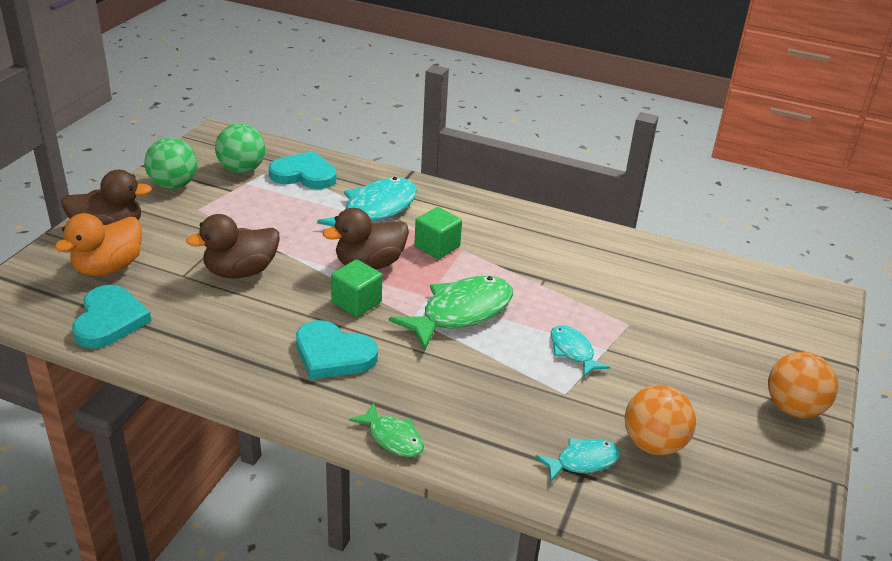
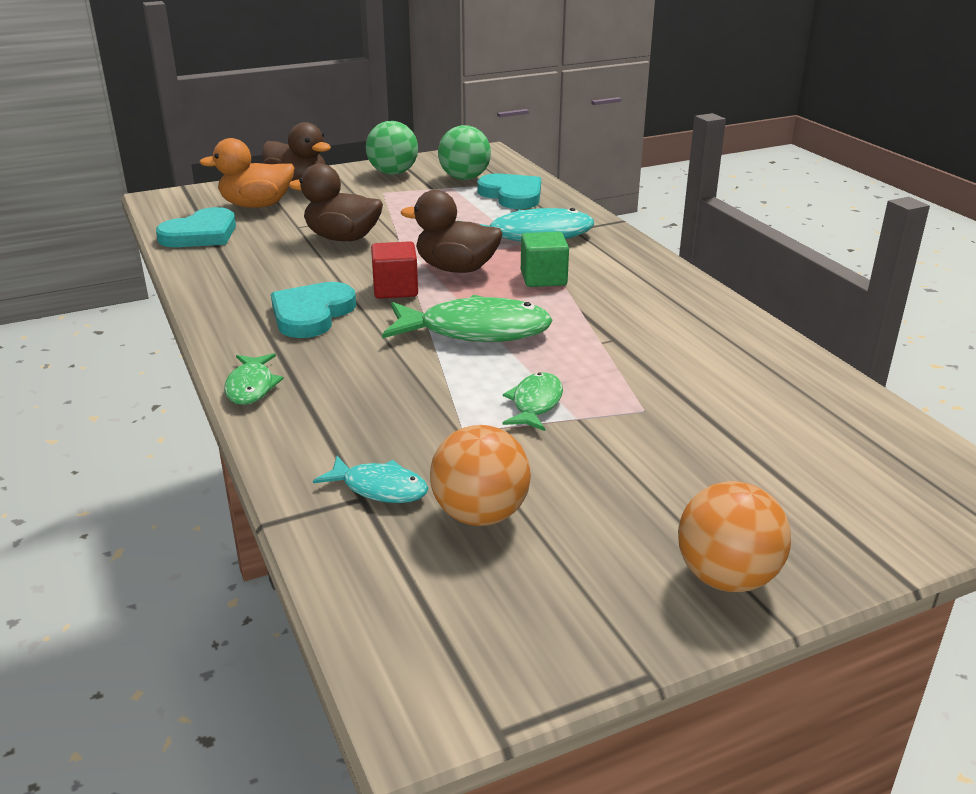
camera: 45 degrees right, 5 degrees down
(333, 354) = (311, 314): turquoise heart -> turquoise heart turned 45 degrees clockwise
(356, 303) = (395, 289): green cube -> red cube
(573, 351) = (535, 404): turquoise fish -> green fish

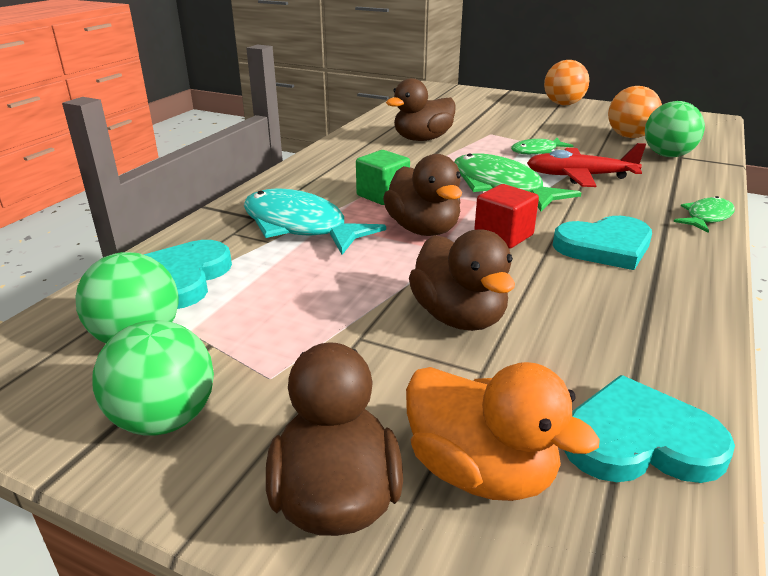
camera: 130 degrees left, 0 degrees up
(379, 488) = (667, 155): turquoise fish -> green ball
(430, 384) = (579, 176): none -> red plane
(679, 356) = (422, 139): none -> brown duck

